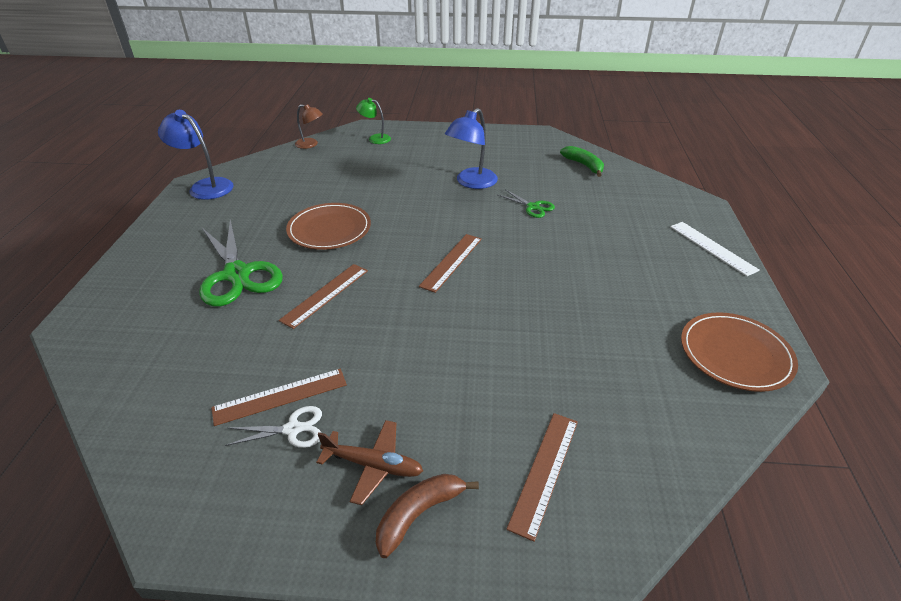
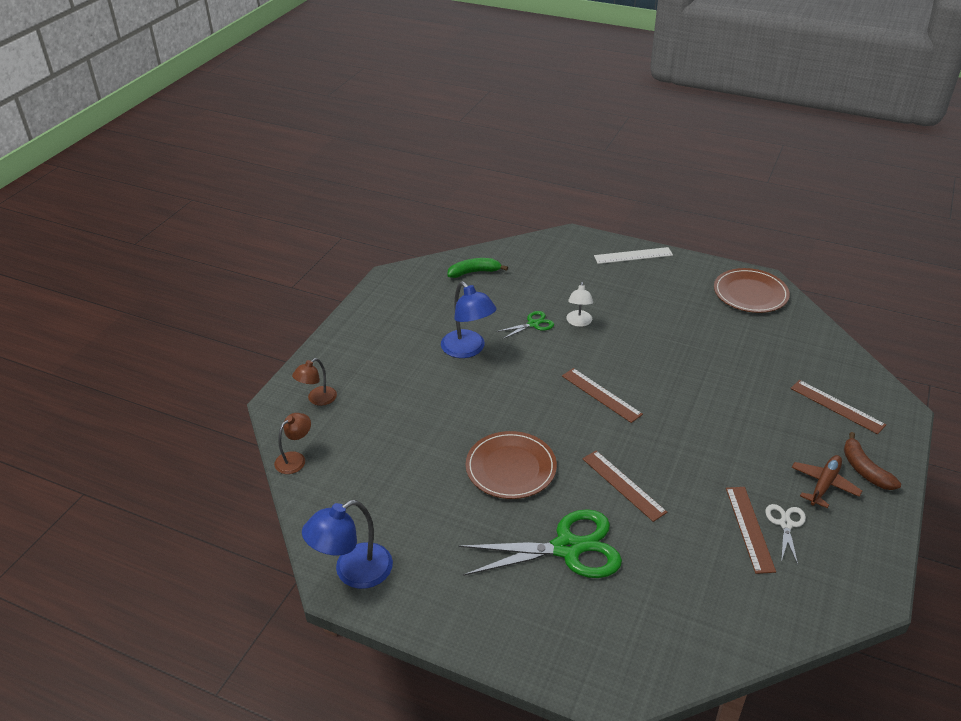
camera: 70 degrees left, 0 degrees up
(375, 138) = (317, 399): green lamp -> brown lamp
(557, 231) = (579, 322): none -> white lamp

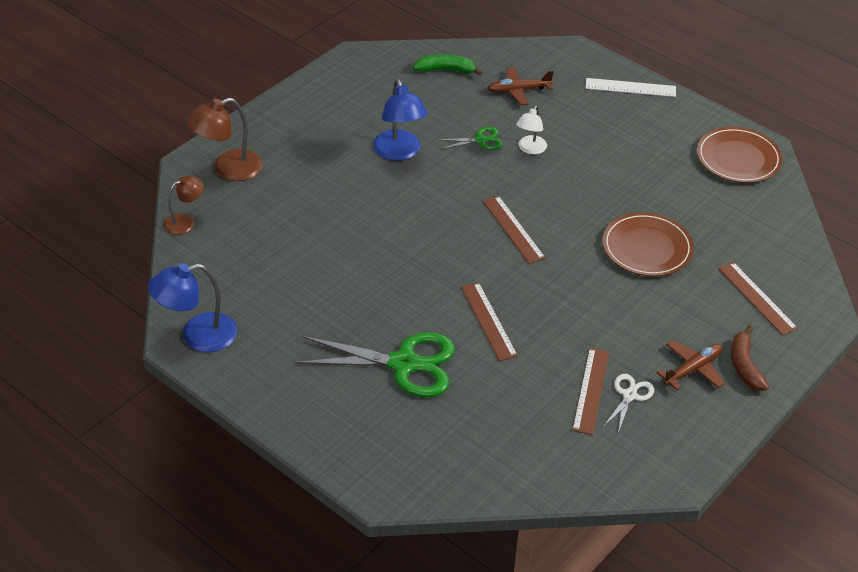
camera: 15 degrees right, 5 degrees up
(317, 399) = (228, 169): brown lamp -> brown lamp, size x1.65
(511, 468) = (386, 278): brown plate -> brown plate (647, 248)
(544, 276) = (518, 90): none -> brown plane

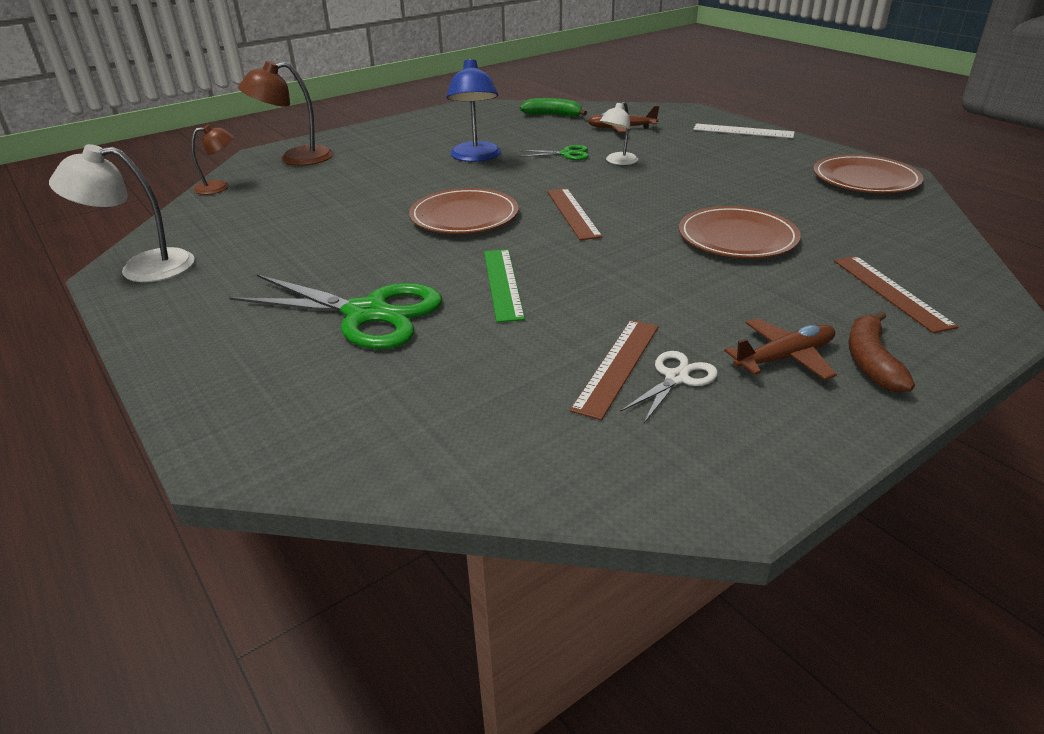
camera: 15 degrees right, 10 degrees down
(197, 335) = (143, 267): blue lamp -> white lamp
(426, 242) = (464, 216): none -> brown plate
(488, 321) = (503, 283): brown ruler -> green ruler

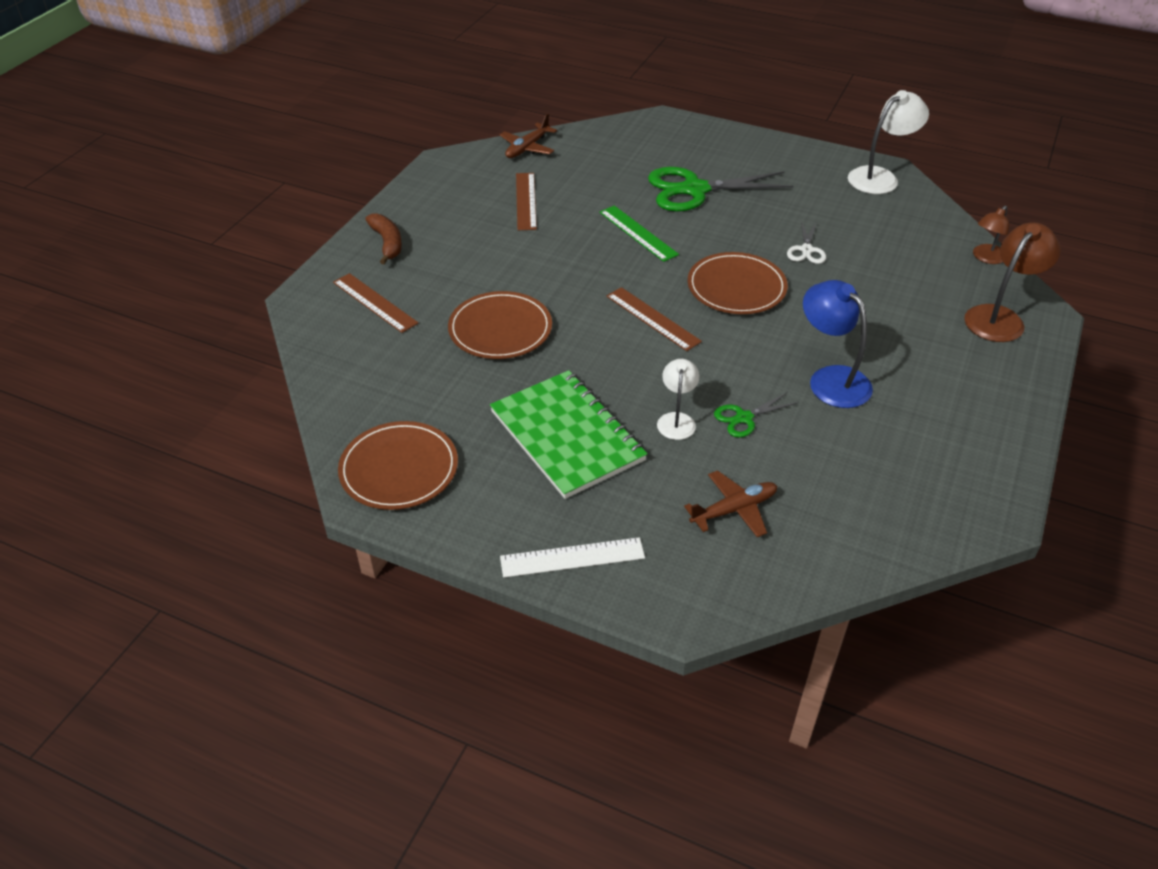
camera: 150 degrees right, 10 degrees up
(553, 115) = (855, 521): green banana -> none
(676, 378) = (491, 203): white scissors -> white scissors (806, 250)
(713, 170) = (567, 436): none -> green notebook
(784, 358) = (437, 231): brown plane -> brown plane (527, 148)

